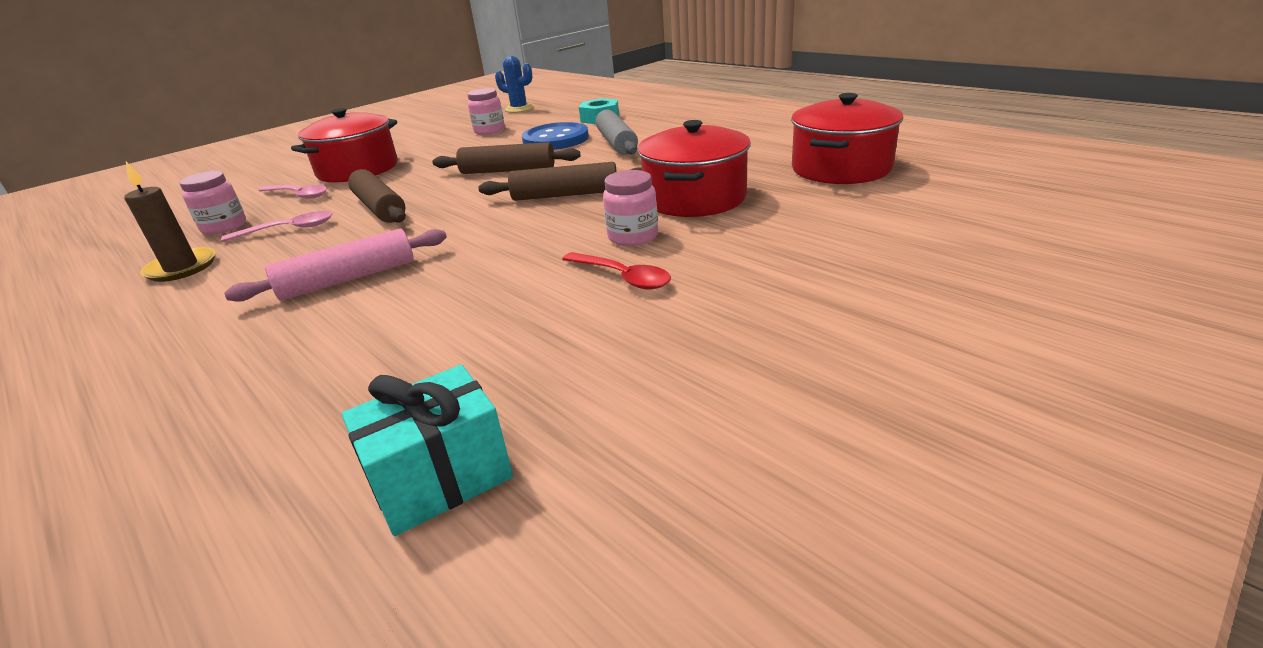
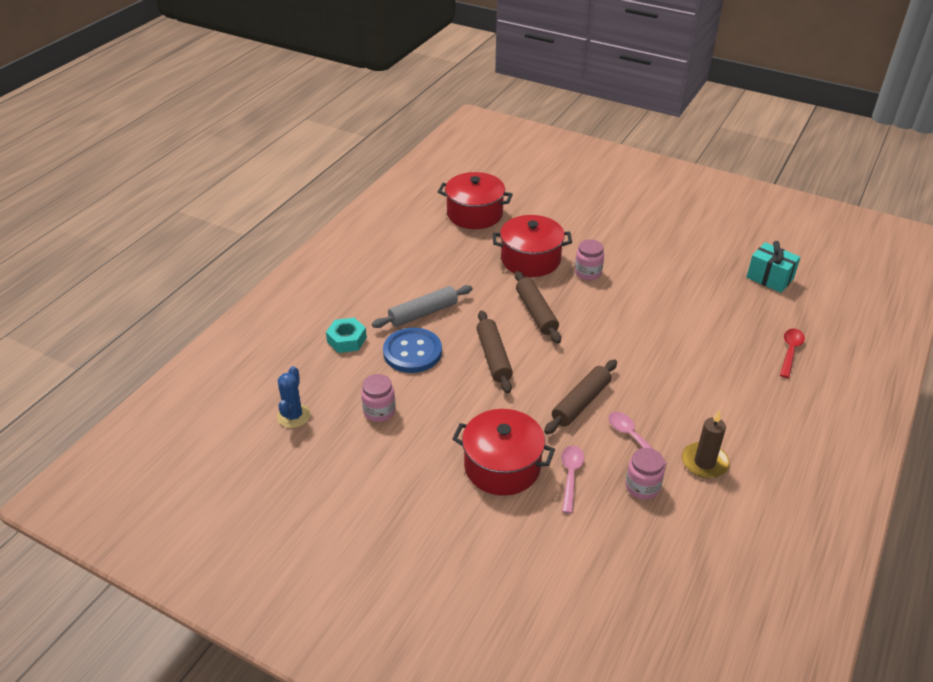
camera: 110 degrees left, 10 degrees up
(348, 279) = (677, 365): pink rolling pin -> none
(622, 277) = (631, 268): red spoon -> red spoon (790, 351)

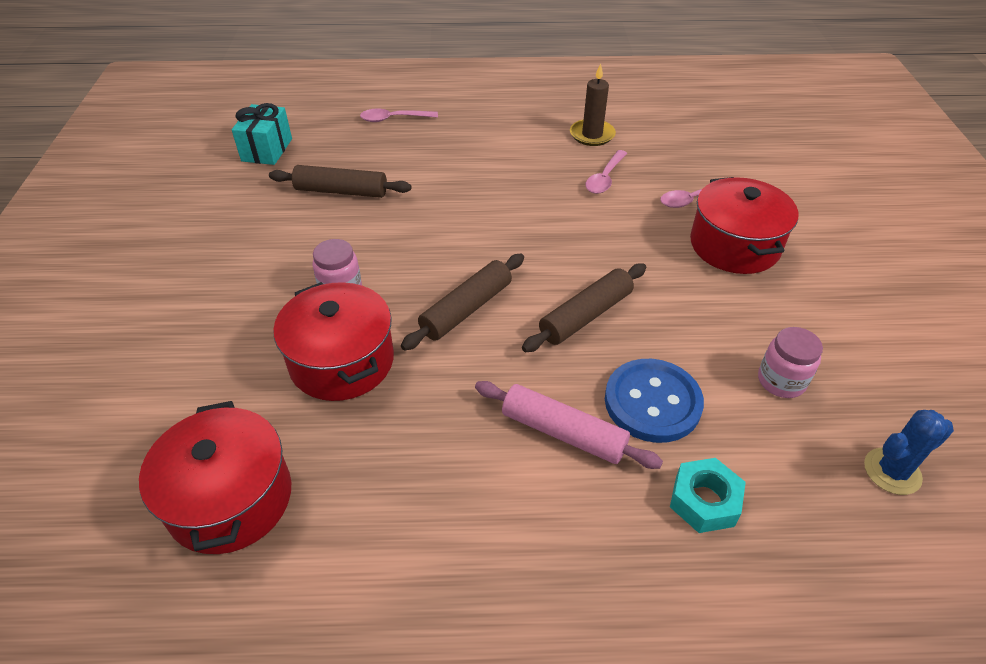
camera: 120 degrees left, 5 degrees up
(423, 313) = (563, 432): grey rolling pin -> pink rolling pin
(581, 402) = (591, 222): brown rolling pin -> brown rolling pin (341, 191)
(642, 487) = (657, 158): pink jar -> none
(790, 351) = (393, 119): red spoon -> pink spoon

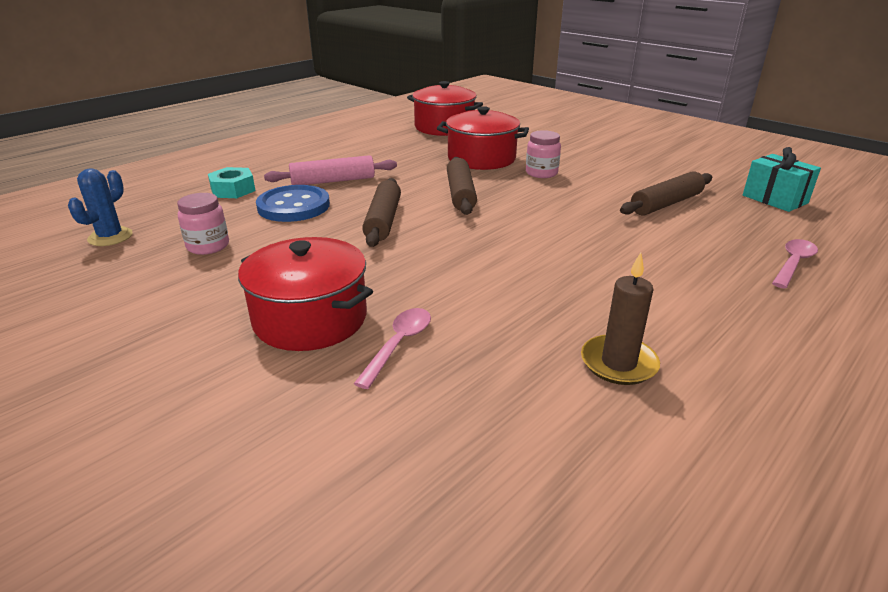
camera: 135 degrees right, 15 degrees down
(605, 178) = (517, 317): pink spoon -> none

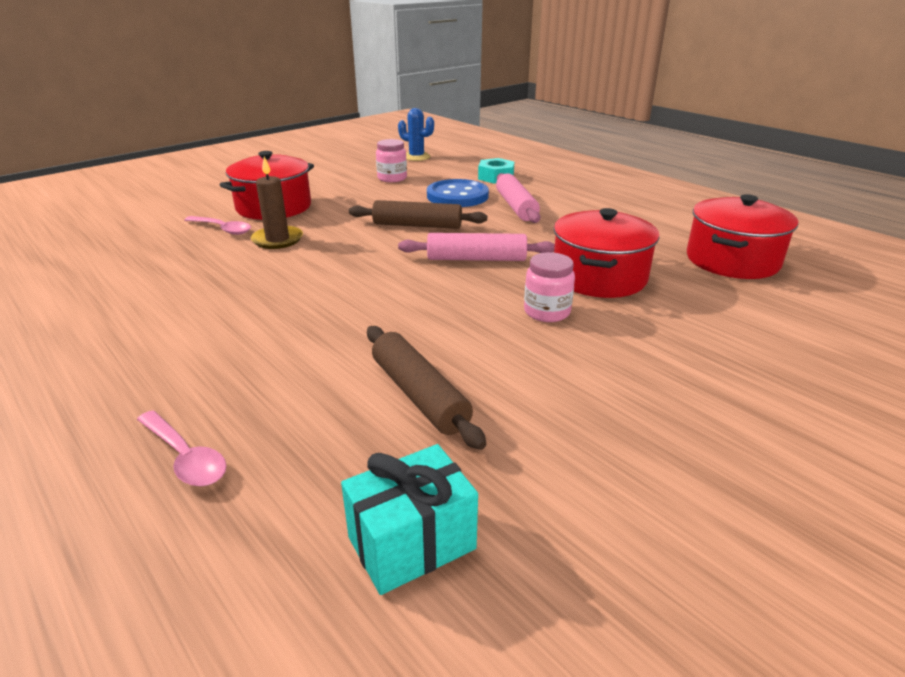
camera: 95 degrees right, 0 degrees up
(461, 194) = (476, 259): brown rolling pin -> pink rolling pin
(618, 363) = (128, 296): brown candle -> brown candle (277, 240)

